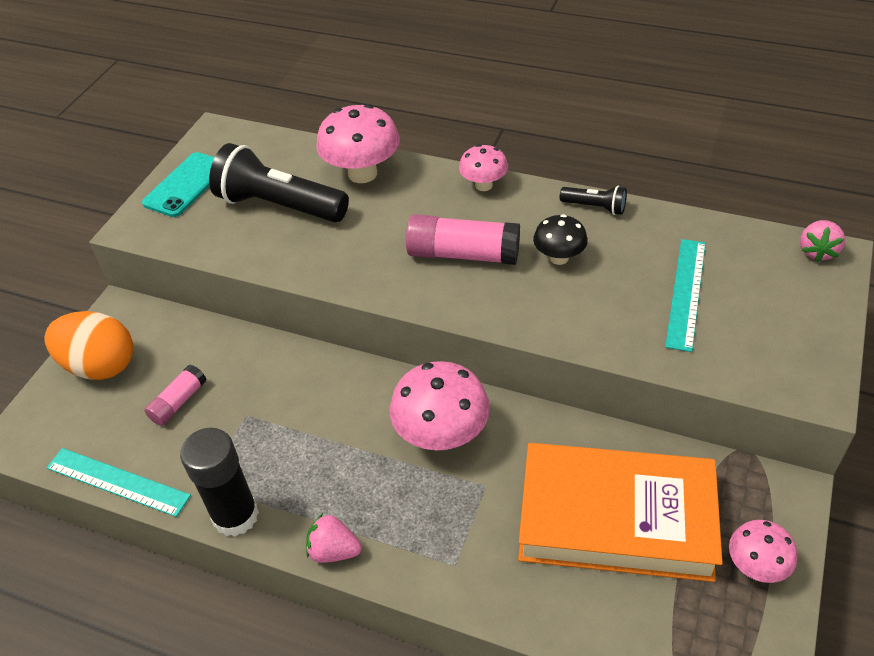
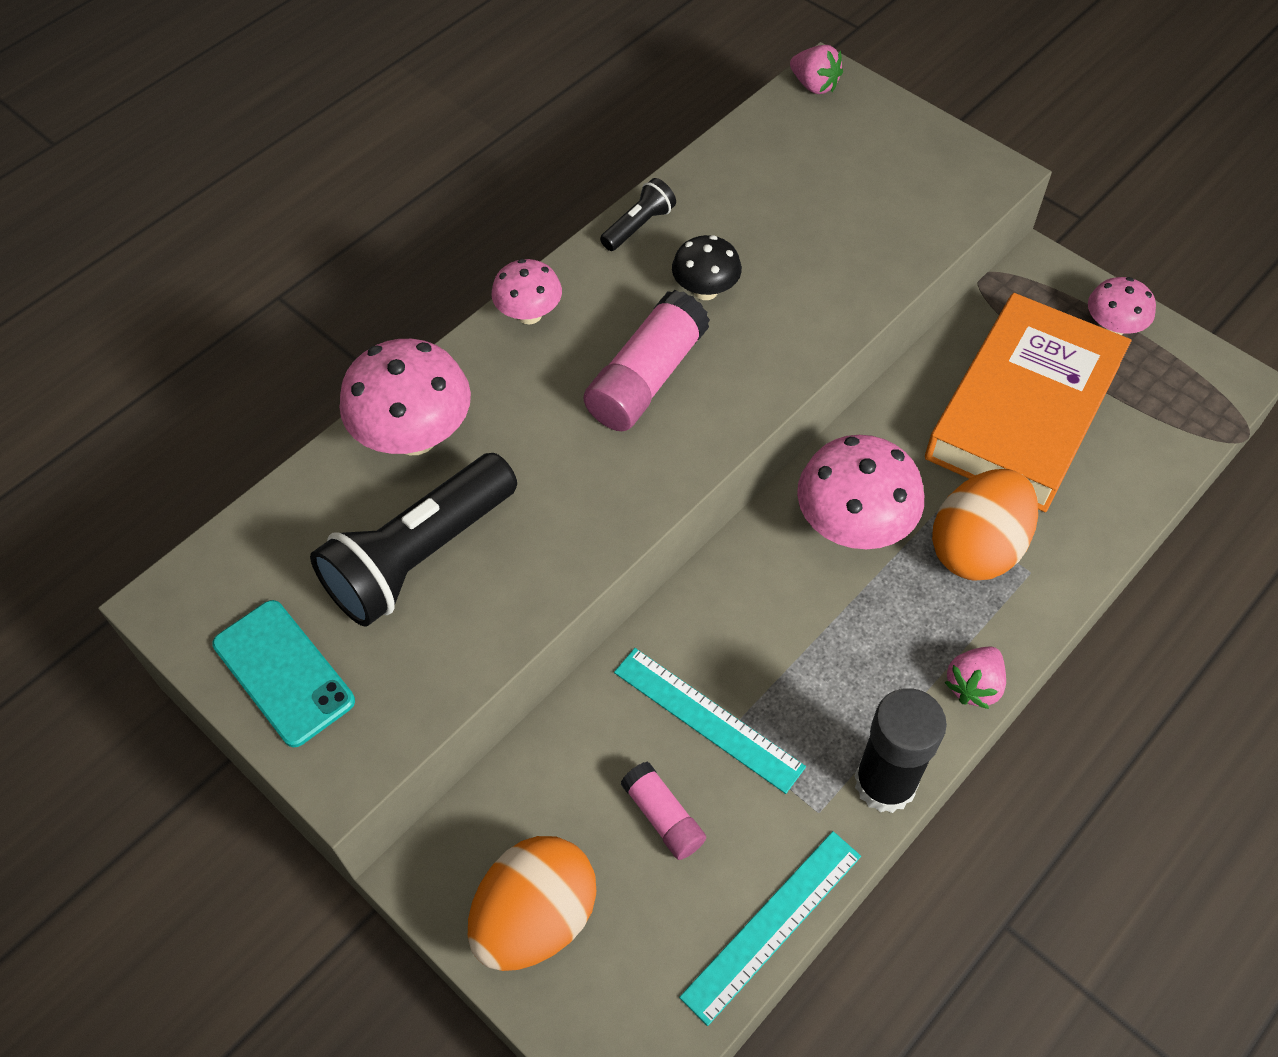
camera: 70 degrees left, 10 degrees up
(460, 520) = (976, 548): none -> orange egg
(686, 293) = (819, 207): turquoise ruler -> turquoise ruler (708, 718)

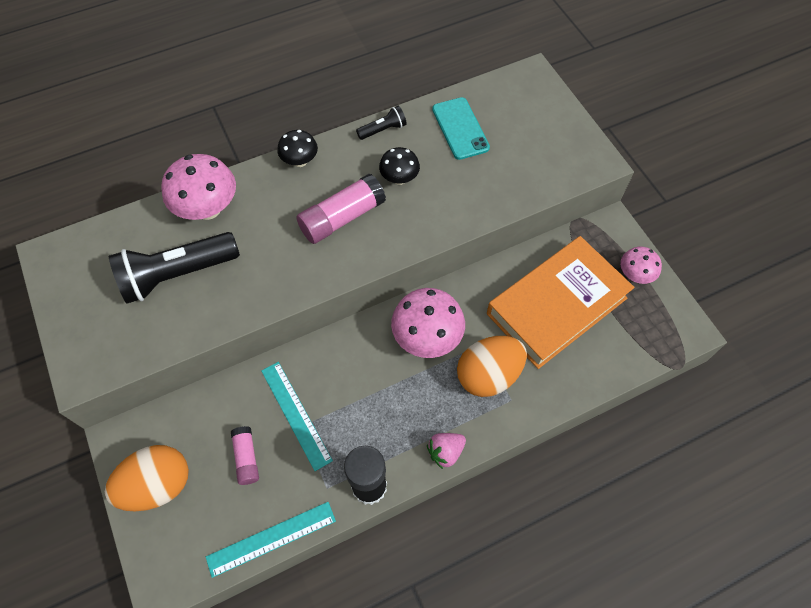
camera: 20 degrees right, 5 degrees up
(283, 673) = (81, 312): turquoise phone -> turquoise phone (460, 128)
(529, 314) = (300, 161): pink mushroom -> black mushroom
(814, 85) = (523, 78): pink strawberry -> none

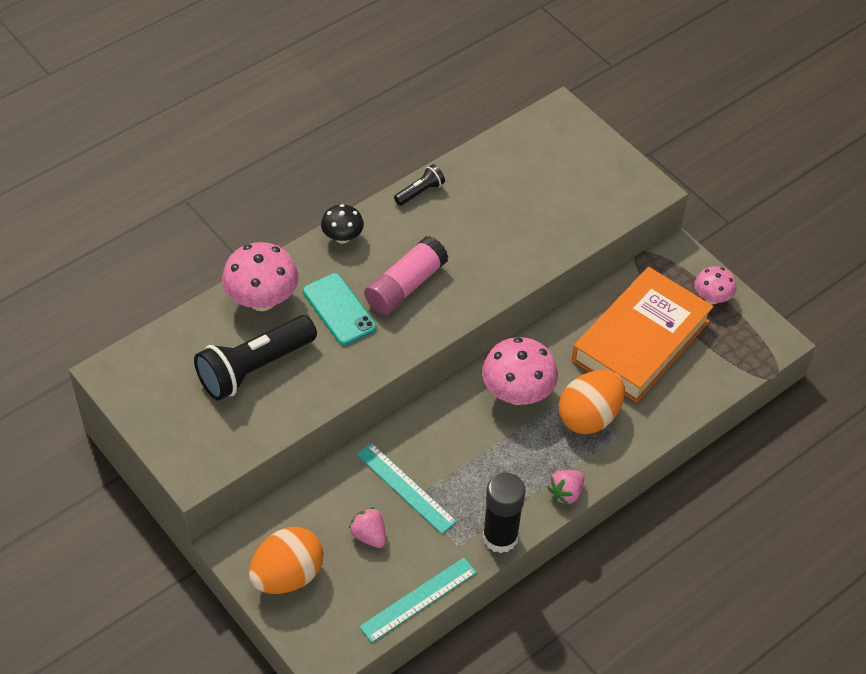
camera: 15 degrees left, 10 degrees down
(246, 458) = (369, 535): pink glue stick -> pink strawberry
(399, 178) = (452, 238): black mushroom -> none
(460, 128) = (500, 178): turquoise phone -> turquoise phone (339, 309)

